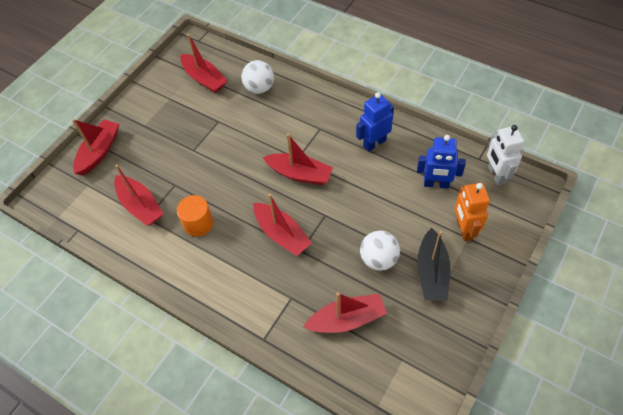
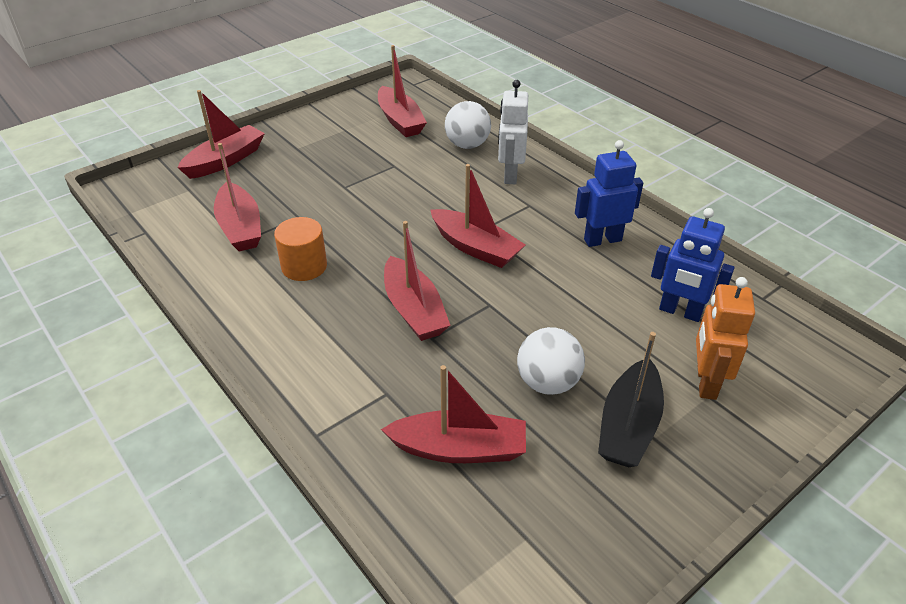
camera: 15 degrees right, 15 degrees down
(496, 175) = (785, 325): white robot -> white robot (510, 175)

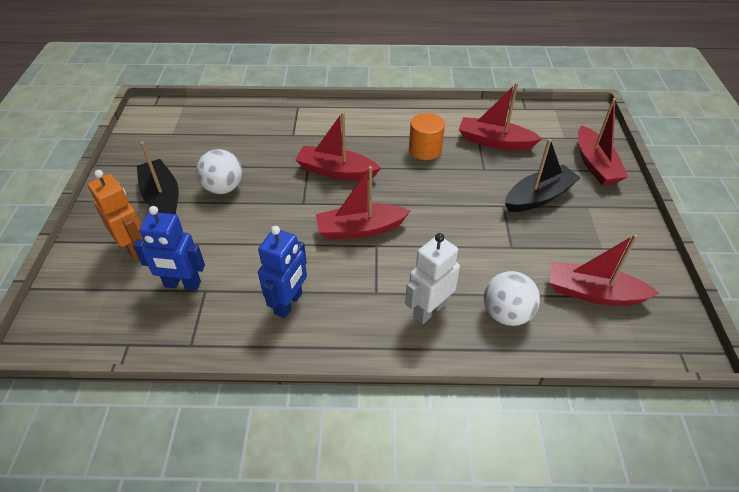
camera: 130 degrees right, 5 degrees up
(311, 173) = (539, 197): none -> black boat
(459, 449) = (233, 139): red boat -> none
(510, 175) = (429, 310): white robot -> white robot turned 90 degrees counterclockwise
(680, 312) = (182, 284): blue robot -> blue robot turned 150 degrees counterclockwise

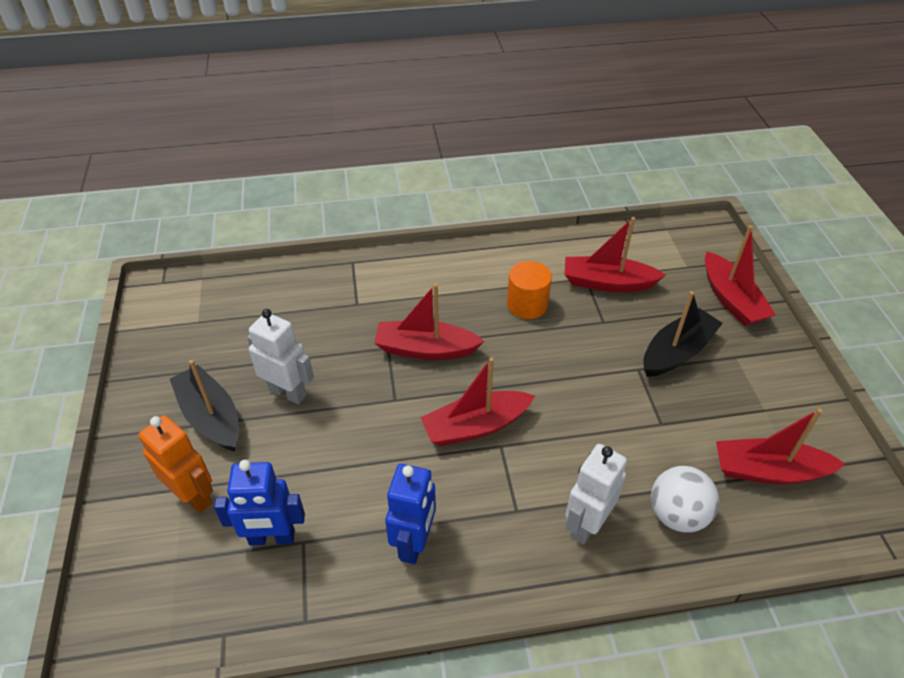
camera: 10 degrees left, 0 degrees up
(223, 188) = (288, 392): white ball -> white robot

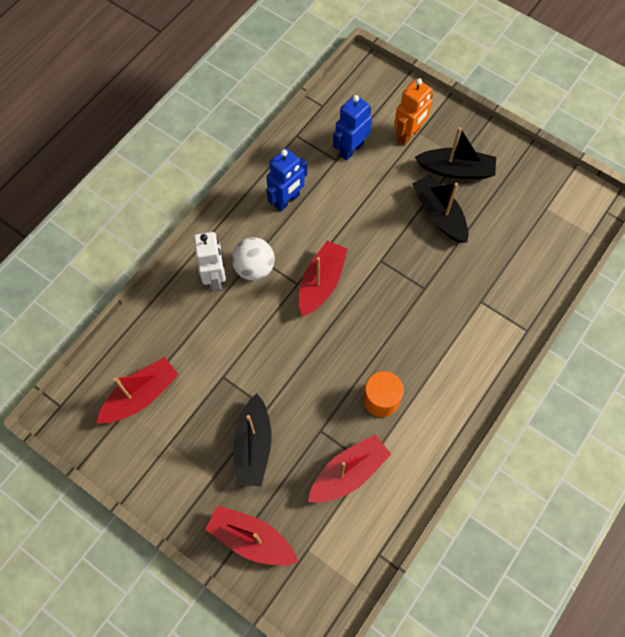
camera: 135 degrees right, 20 degrees up
(193, 496) = (408, 134): orange robot -> orange robot turned 45 degrees counterclockwise
(288, 392) = (439, 214): white robot -> black boat
(414, 543) = (287, 200): blue robot -> blue robot turned 105 degrees counterclockwise
(425, 349) = (402, 306): red boat -> none
(677, 514) = (174, 323): white ball -> white ball (254, 268)

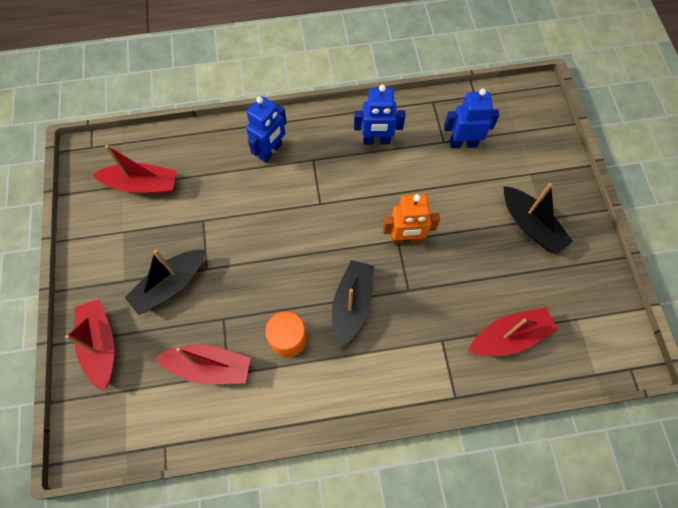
camera: 45 degrees right, 0 degrees up
(215, 278) = (270, 151): white robot -> blue robot
(254, 268) = (303, 167): white ball -> none
(321, 283) = (337, 218): red boat -> red boat (509, 337)
(408, 134) = (520, 168): orange robot -> orange robot (405, 239)
(439, 214) = (480, 246): black boat -> black boat (352, 304)

